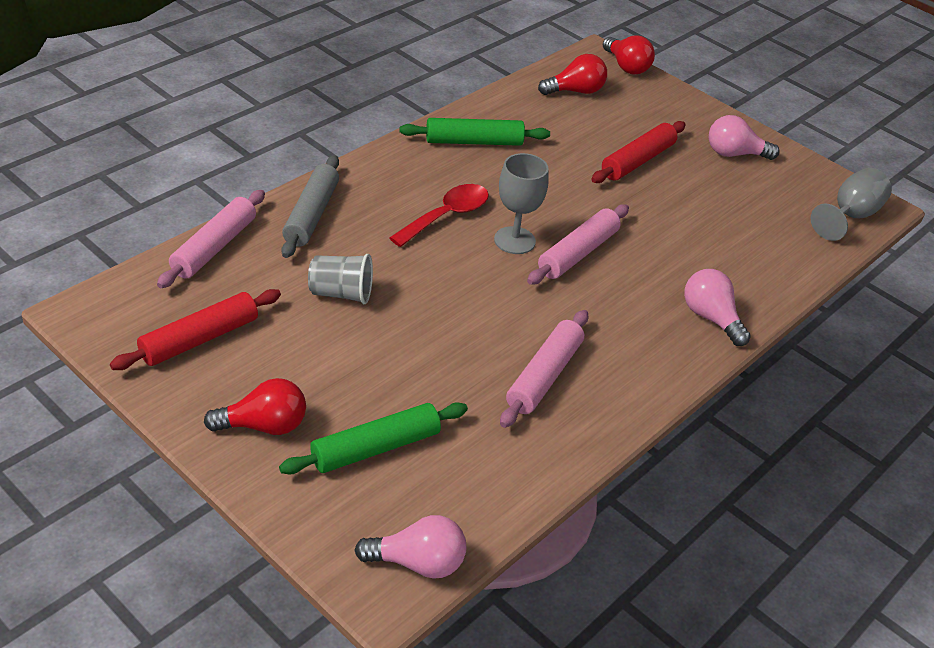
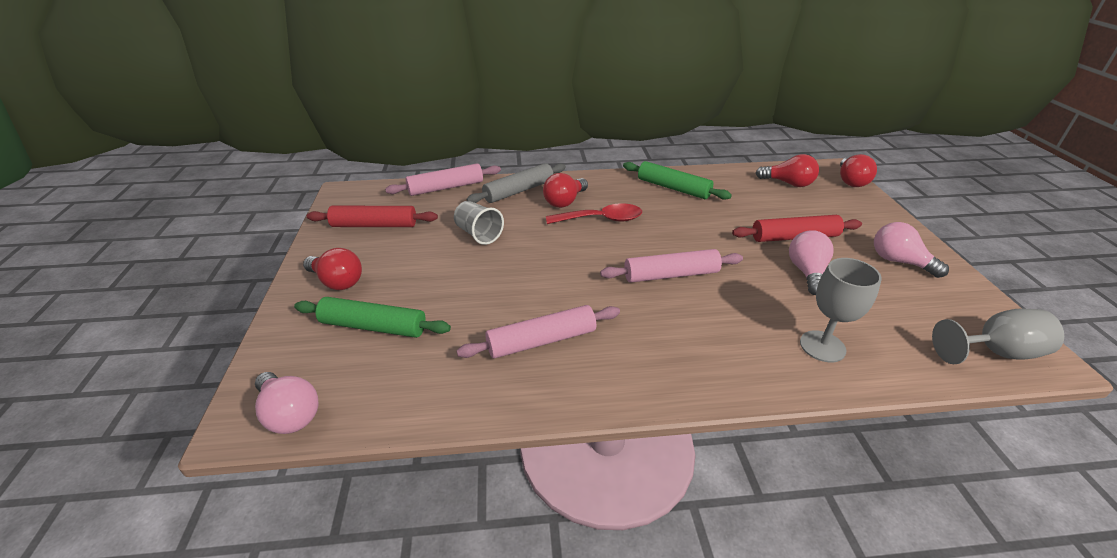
camera: 45 degrees right, 5 degrees down
(382, 208) = (565, 202): none -> red light bulb
(514, 240) = (631, 249): grey goblet -> grey goblet (822, 346)
(711, 318) = (739, 368): pink light bulb -> pink light bulb (807, 272)

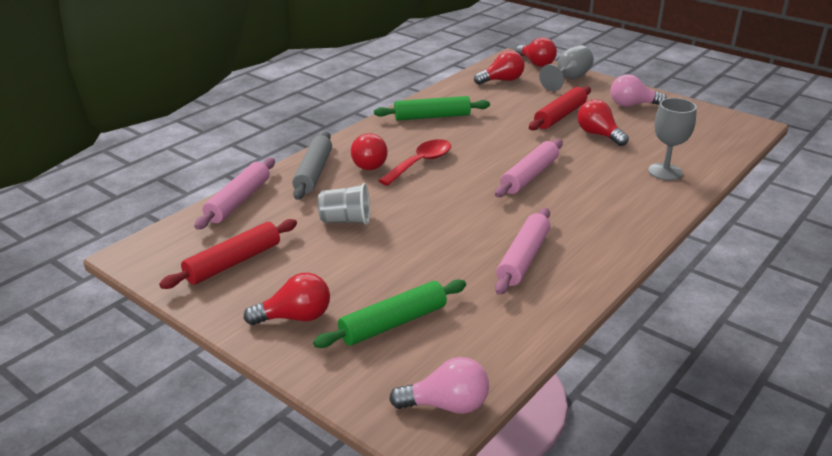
camera: 45 degrees left, 5 degrees down
(807, 272) = (598, 135): pink light bulb -> red light bulb
(995, 352) = (733, 133): grey goblet -> grey goblet (569, 79)

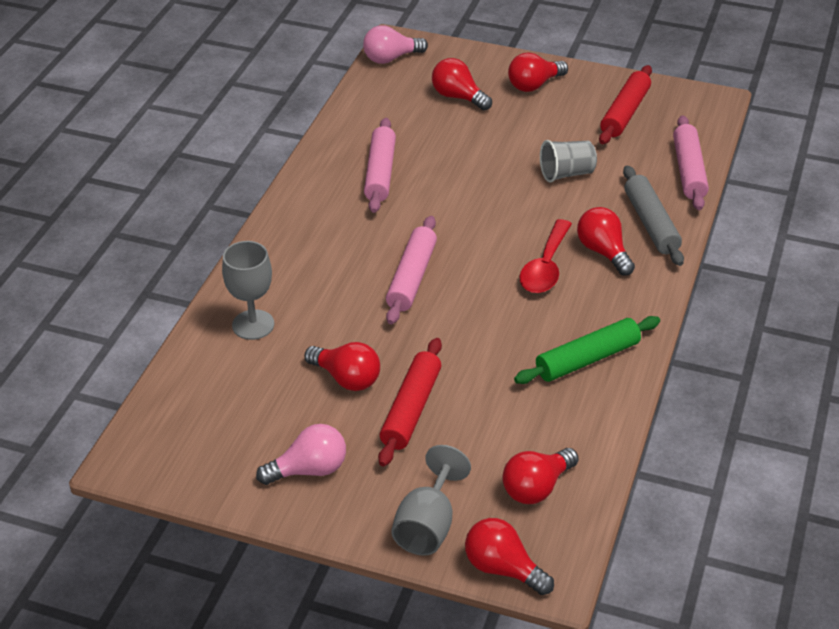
camera: 160 degrees right, 10 degrees up
(393, 323) = (458, 97): green rolling pin -> red light bulb

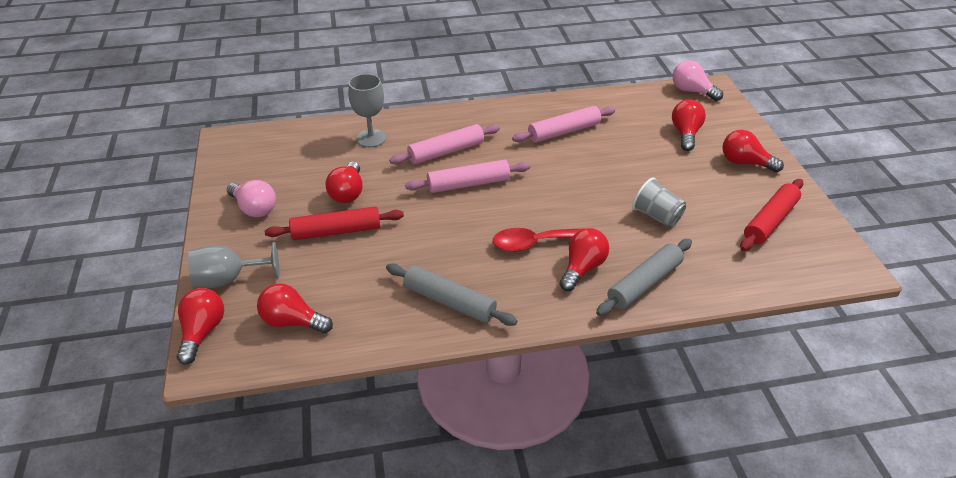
camera: 60 degrees right, 0 degrees up
(587, 359) = (449, 302): green rolling pin -> grey rolling pin
(625, 113) = (770, 221): red rolling pin -> red rolling pin turned 45 degrees counterclockwise
(688, 171) = (737, 284): pink rolling pin -> pink rolling pin (446, 152)

